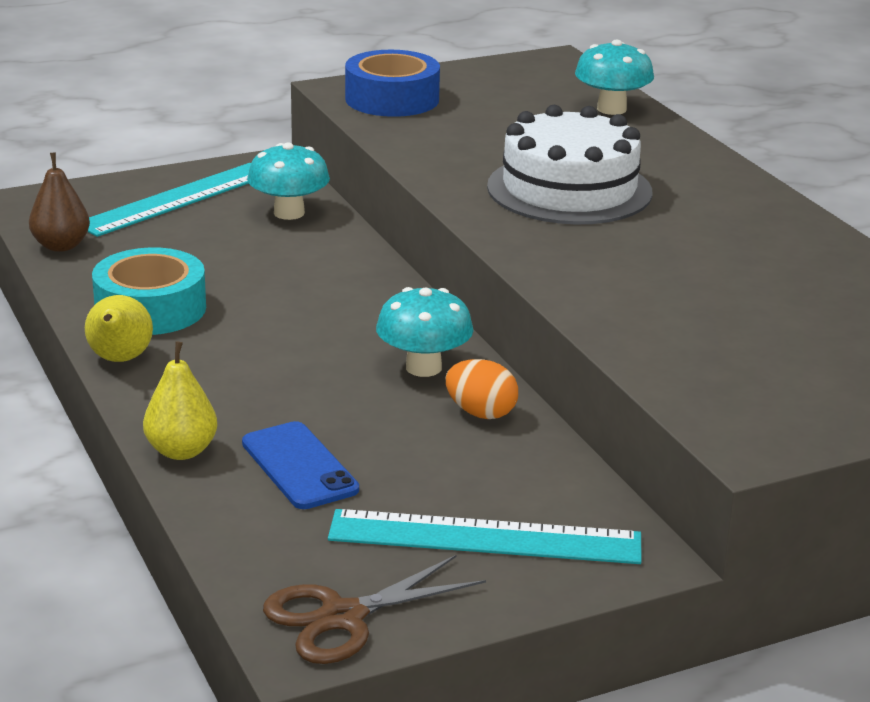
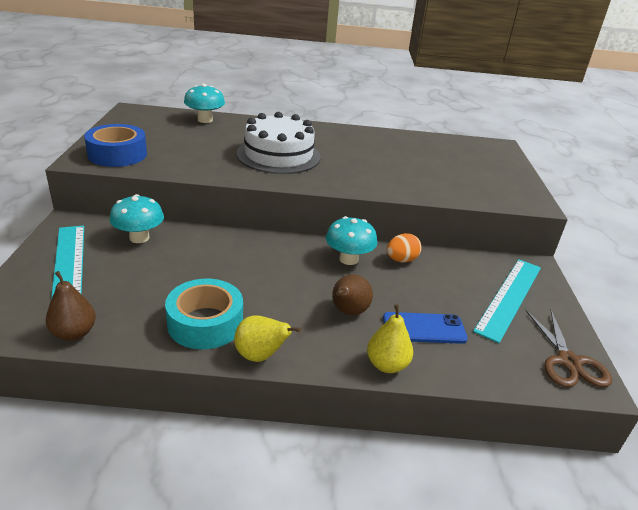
camera: 65 degrees left, 5 degrees up
(277, 397) = (348, 312): none -> brown pear

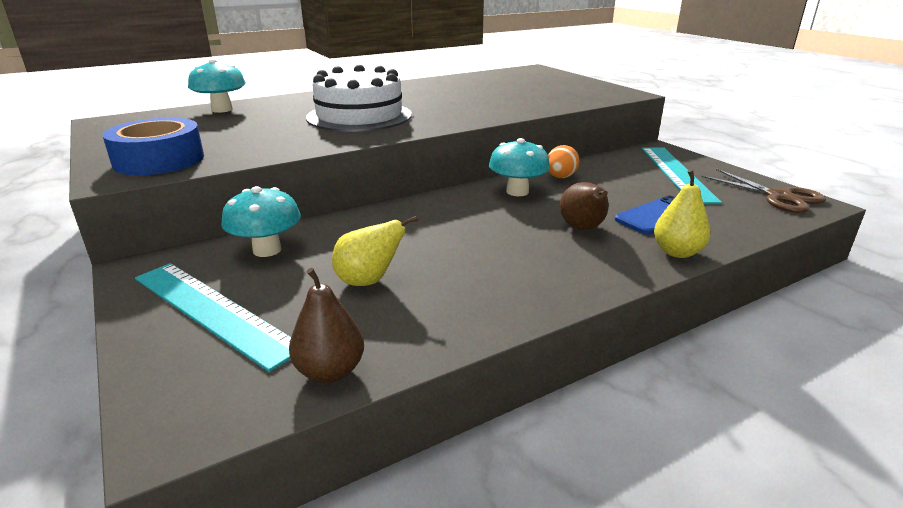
camera: 30 degrees left, 5 degrees down
(205, 323) = (470, 292): turquoise tape -> none
(260, 356) = (568, 294): yellow pear -> yellow pear (368, 281)

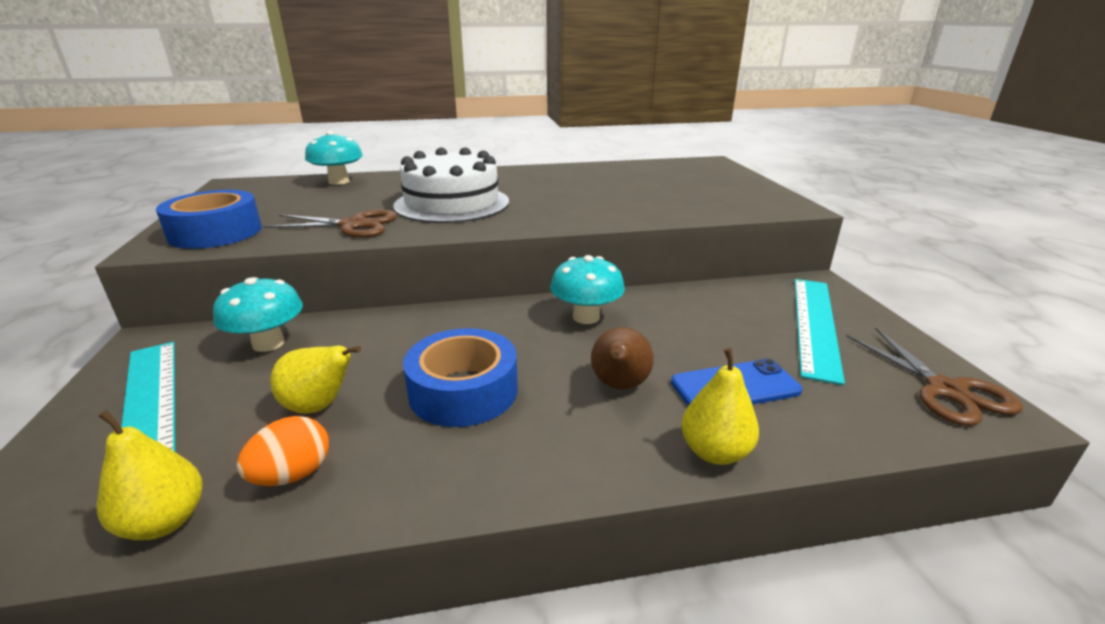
camera: 20 degrees right, 0 degrees up
(292, 140) = (354, 225): none -> brown scissors
(330, 371) = (165, 522): brown pear -> yellow pear
(474, 251) = (463, 391): none -> blue tape
(560, 177) = (655, 305): orange egg -> orange egg (292, 475)

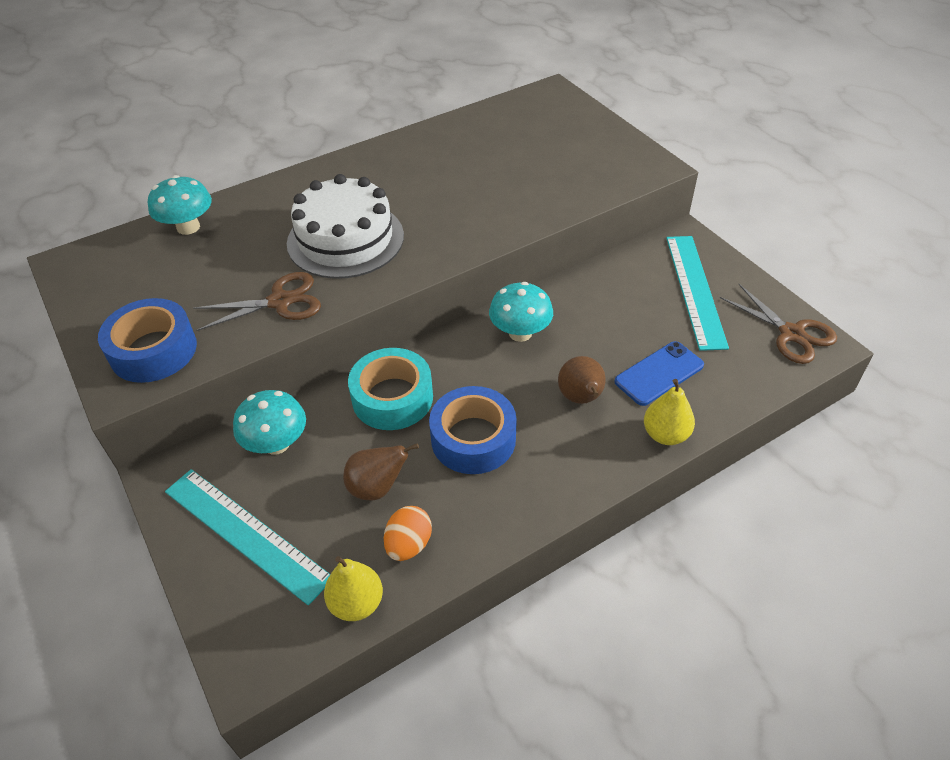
camera: 20 degrees left, 20 degrees up
(319, 406) = (377, 487): yellow pear -> brown pear
(412, 336) = (392, 398): none -> turquoise tape

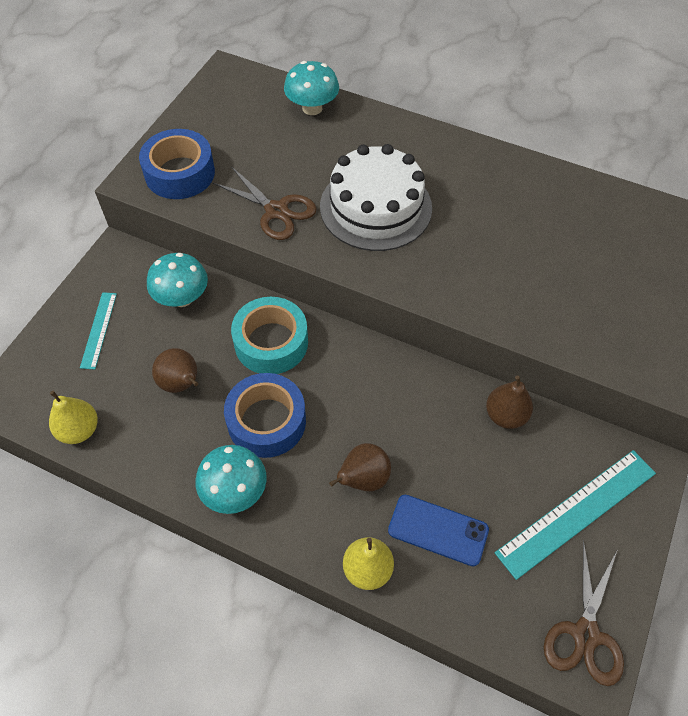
camera: 55 degrees right, 10 degrees up
(246, 533) = (99, 330): turquoise ruler -> turquoise ruler, size x0.55
(409, 544) = (144, 434): orange egg -> none
(520, 333) = (405, 392): turquoise mushroom -> turquoise mushroom (235, 491)
(587, 286) = (505, 415): none -> brown pear

